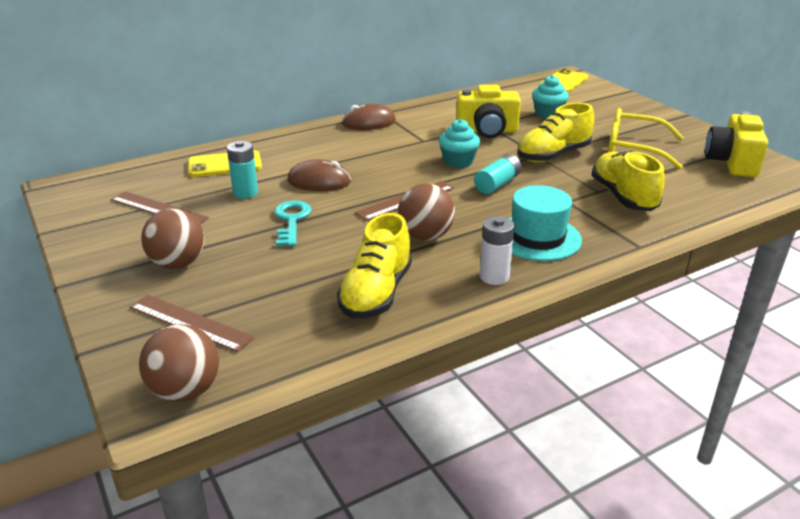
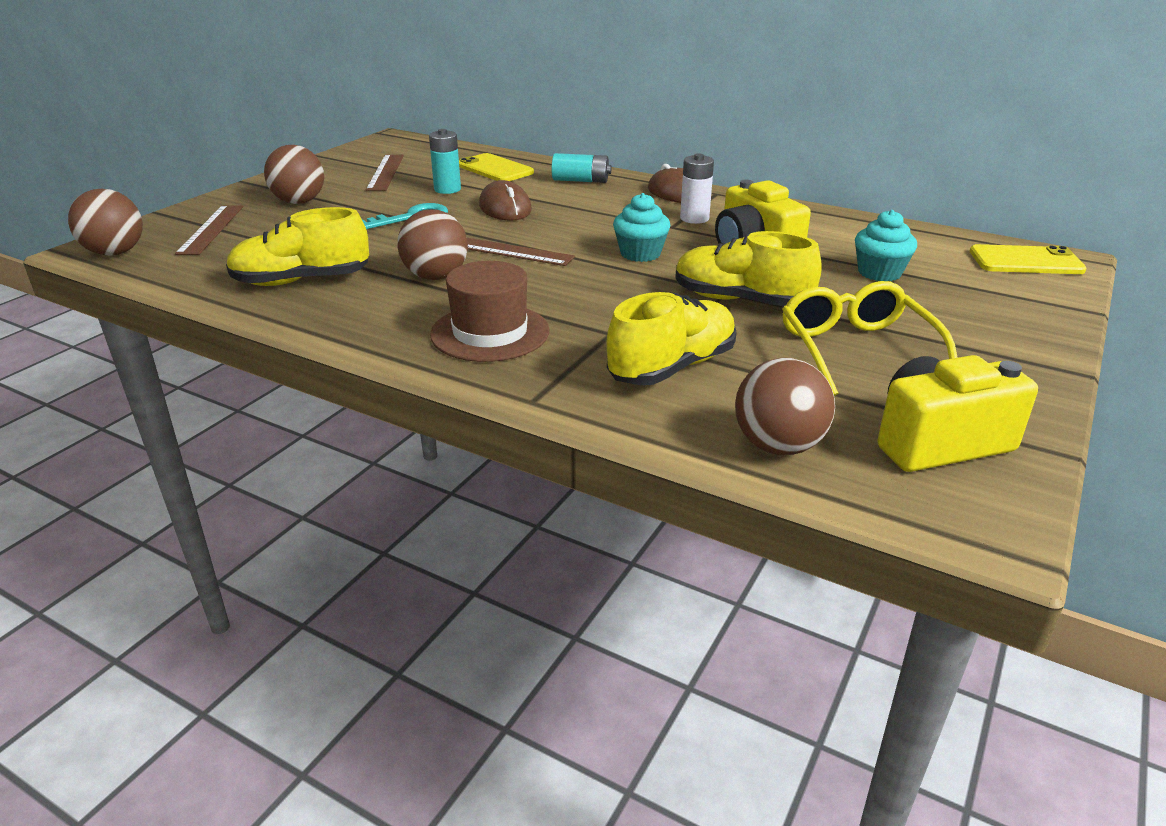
camera: 60 degrees right, 0 degrees up
(494, 276) = (376, 327): white battery -> white battery (694, 218)
(497, 184) = (607, 285): turquoise battery -> turquoise battery (581, 180)
(537, 237) = (490, 333): turquoise hat -> brown hat
(720, 196) = (778, 446): none -> brown ball

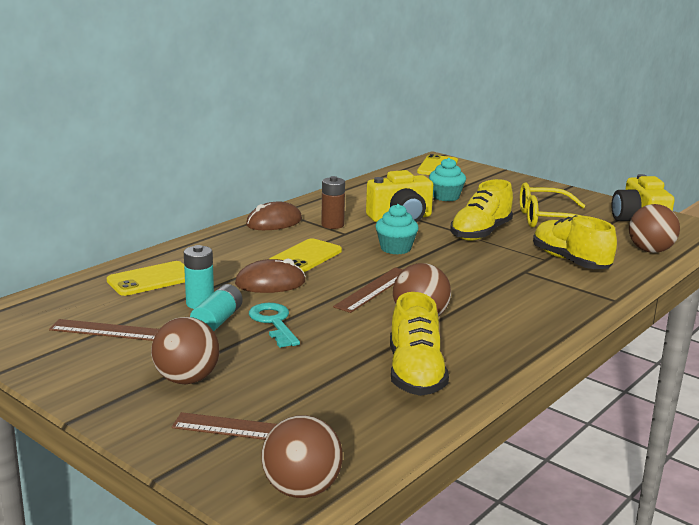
camera: 80 degrees left, 10 degrees down
(490, 333) = (523, 305): brown hat -> none
(581, 180) = (216, 249): turquoise battery -> turquoise battery (217, 321)
(583, 215) = (305, 257): none -> yellow phone
(694, 218) = (332, 225): white battery -> brown battery

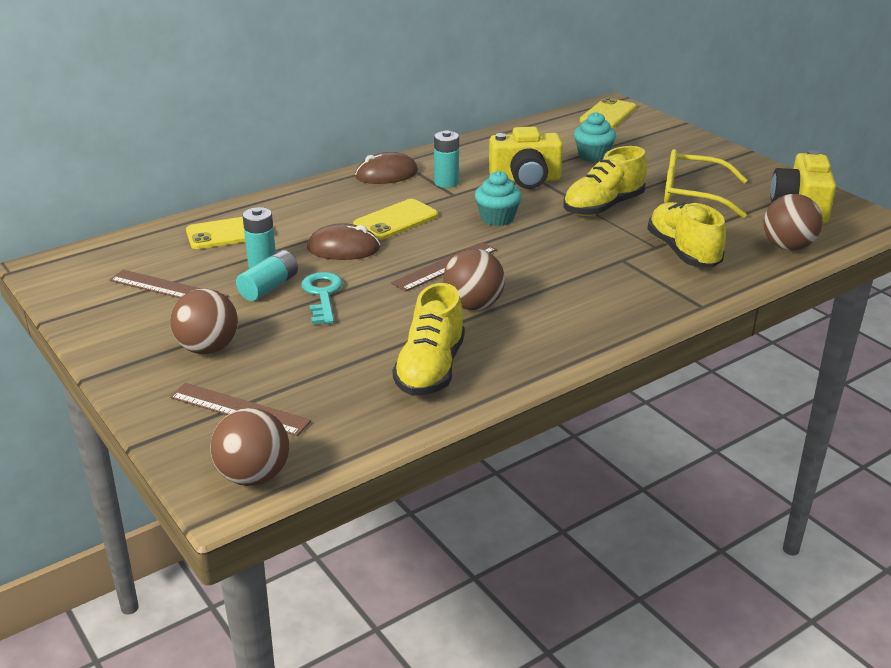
camera: 15 degrees right, 10 degrees up
(332, 225) = (446, 183): brown battery -> turquoise battery

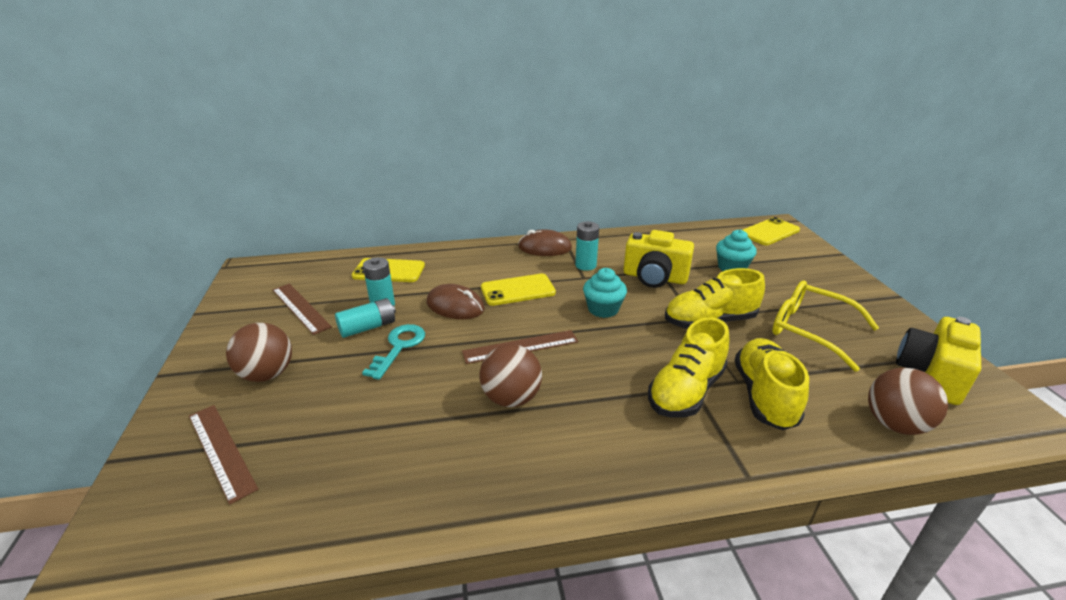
camera: 25 degrees right, 0 degrees up
(253, 476) = (146, 542): brown ball -> none
(430, 369) = (412, 464): yellow shoe -> yellow shoe (686, 391)

